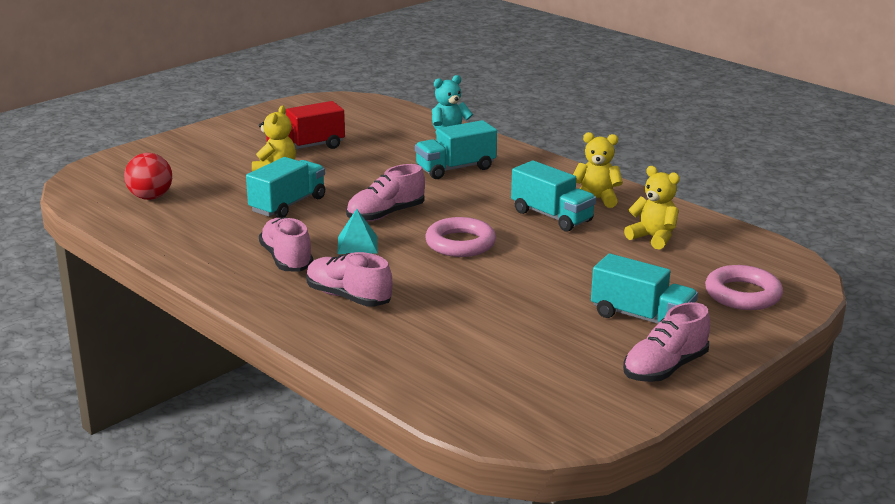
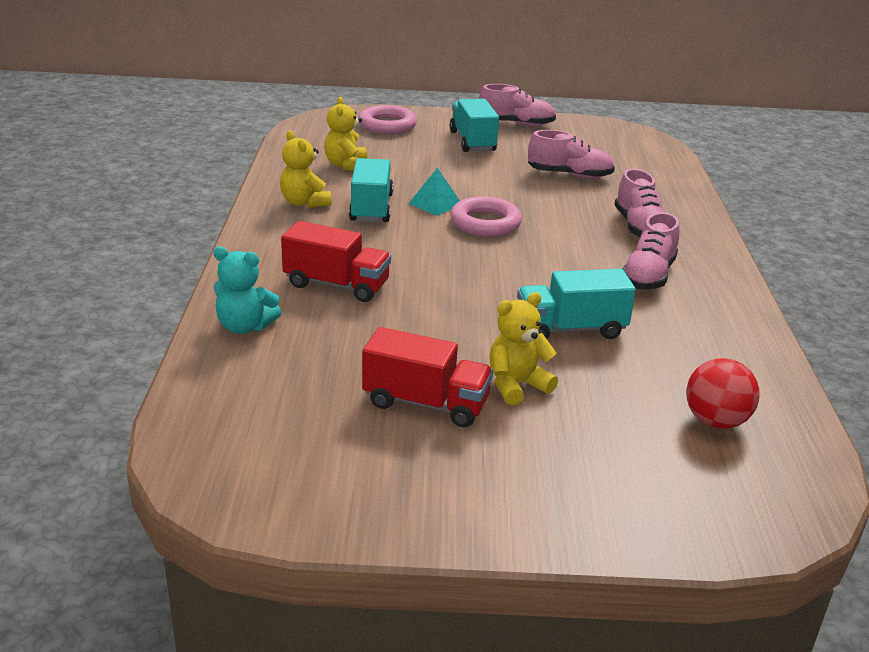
camera: 135 degrees left, 5 degrees up
(357, 244) = (568, 260): turquoise pyramid -> turquoise pyramid (435, 203)
(385, 214) = (496, 273): pink shoe -> pink shoe (569, 175)
(455, 168) = (336, 285): turquoise truck -> red truck

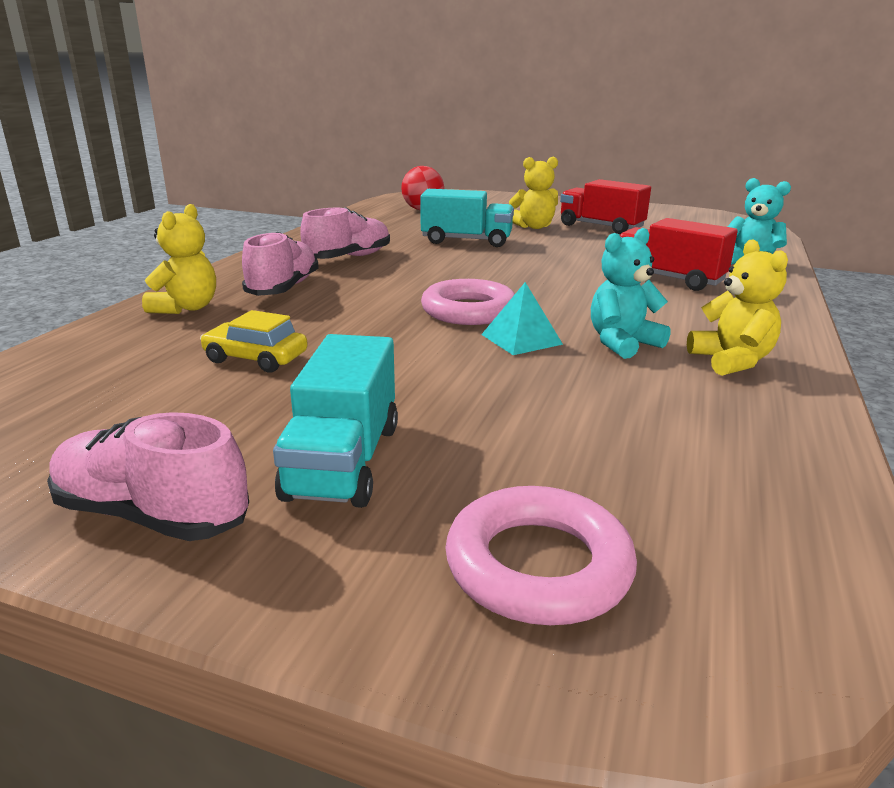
camera: 160 degrees left, 5 degrees down
(346, 165) = (664, 425): yellow teddy bear -> yellow teddy bear (186, 308)
(371, 208) = (622, 343): turquoise truck -> turquoise teddy bear
(569, 175) = (256, 358): pink shoe -> yellow car

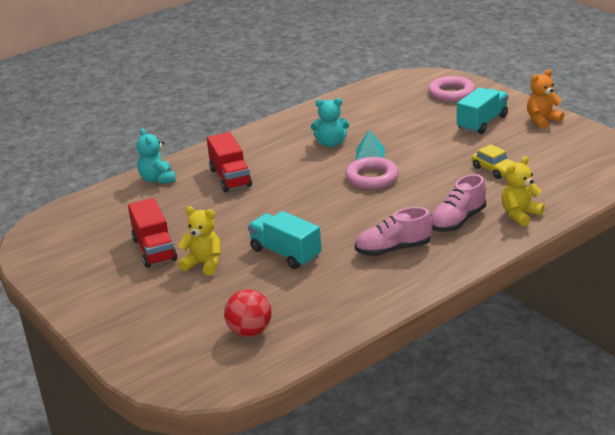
camera: 145 degrees left, 5 degrees up
(152, 515) = (542, 120): pink shoe -> orange teddy bear
(731, 361) = (304, 127): yellow teddy bear -> none

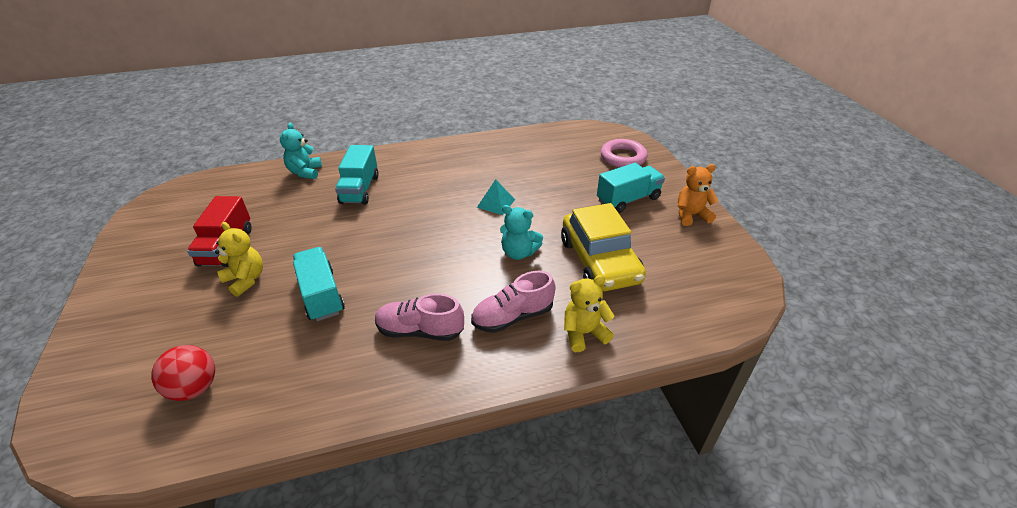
camera: 20 degrees right, 10 degrees up
(230, 178) = (360, 189): red truck -> turquoise truck
(331, 143) = (473, 180): turquoise teddy bear -> turquoise teddy bear (518, 253)
(372, 178) = (475, 230): pink ring -> none
(494, 169) = (599, 261): yellow car -> yellow car, size x2.03

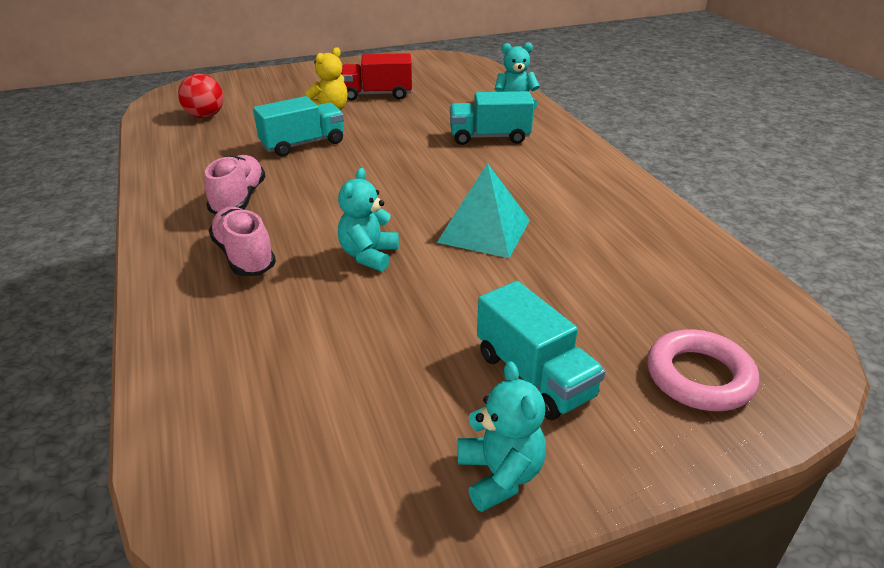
camera: 85 degrees right, 5 degrees down
(496, 203) = (484, 231): turquoise pyramid -> turquoise pyramid, size x1.66
(584, 333) = (198, 313): yellow teddy bear -> none
(599, 261) = (348, 332): yellow car -> none
(691, 215) = (500, 475): orange teddy bear -> turquoise teddy bear

